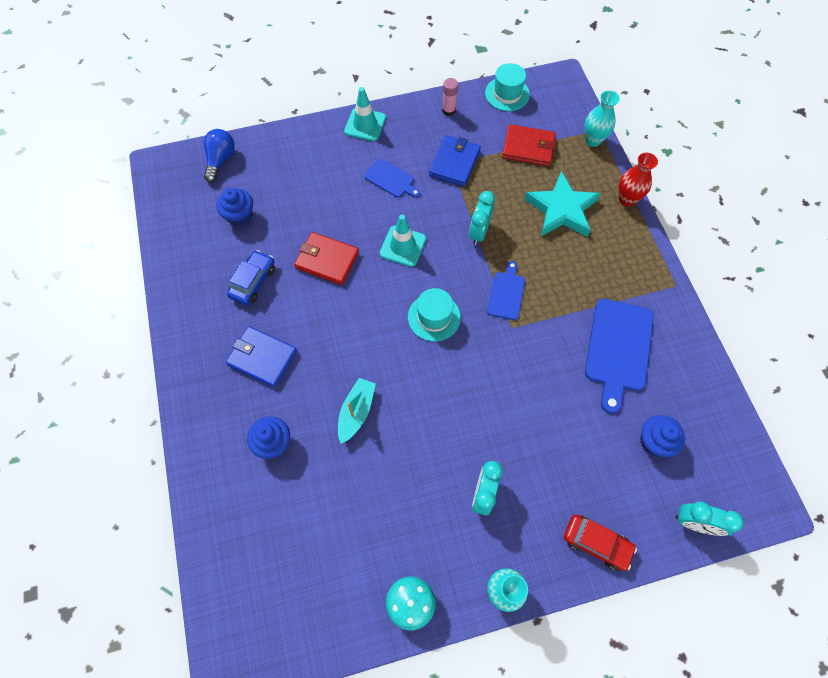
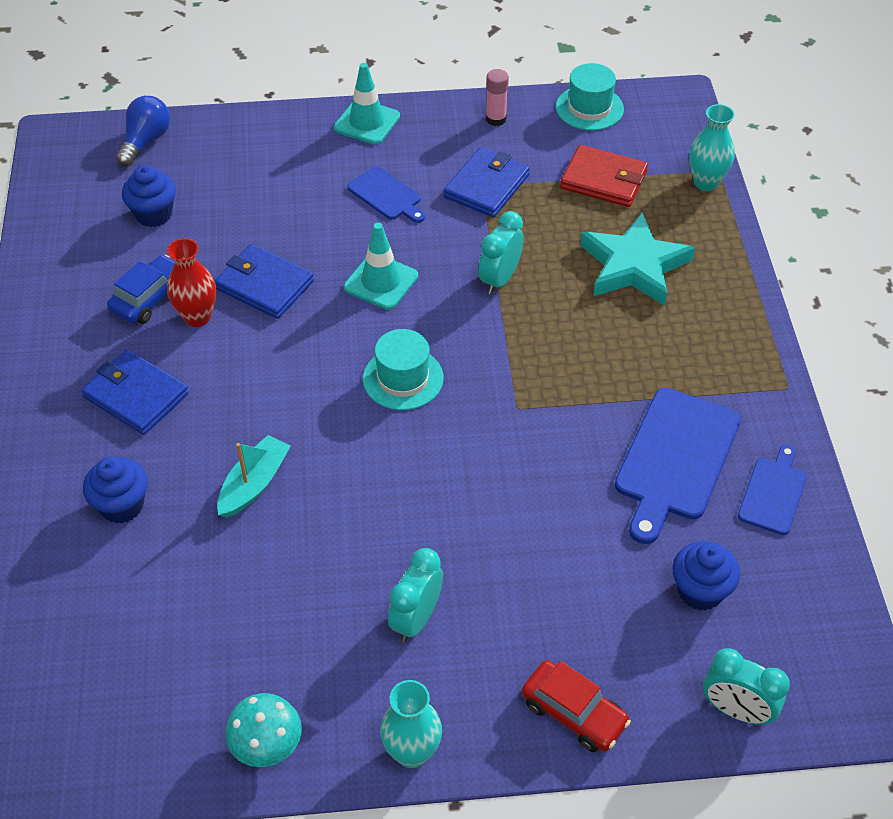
camera: 10 degrees right, 15 degrees down
(327, 260) = (264, 285): red wallet -> blue wallet
(506, 293) = (521, 363): blue cutting board -> blue cutting board (773, 493)
(627, 199) = (739, 265): red vase -> red vase (197, 317)

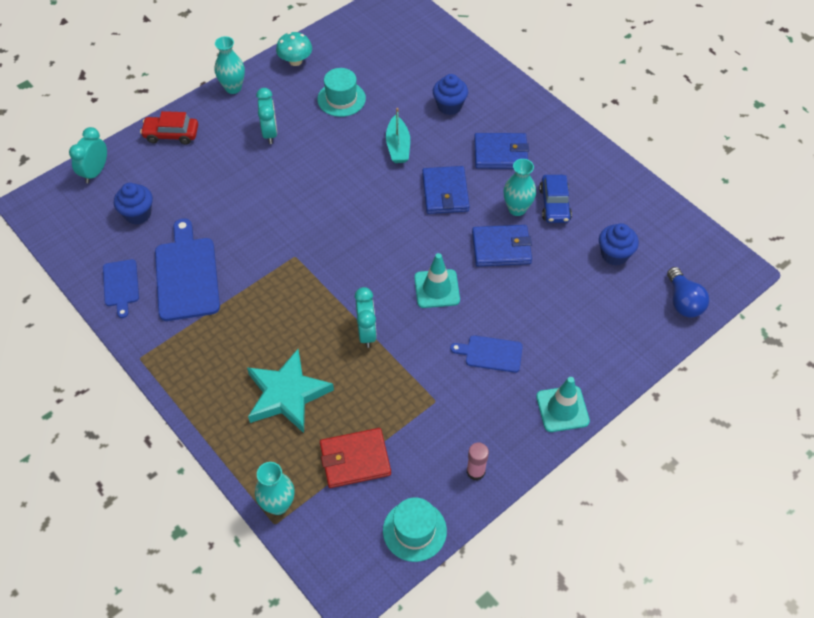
camera: 145 degrees right, 5 degrees up
(197, 317) = (517, 209): red vase -> turquoise vase
(403, 378) = (371, 237): turquoise hat -> turquoise hat (341, 99)
(486, 186) = (432, 403): blue wallet -> blue wallet (445, 192)
(736, 710) = (95, 172): turquoise clock -> turquoise clock turned 60 degrees counterclockwise

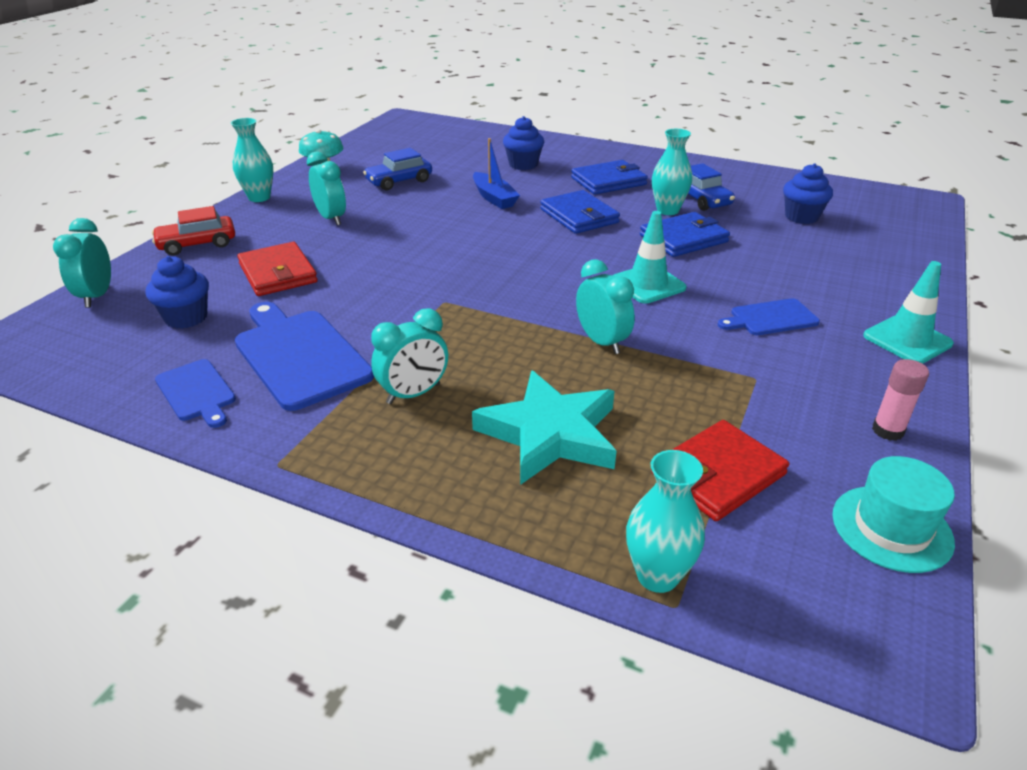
camera: 25 degrees left, 20 degrees down
(208, 187) = (278, 273): none -> red wallet
(232, 333) = (413, 394): none -> turquoise clock
(341, 99) = (399, 181): turquoise hat -> blue car
(398, 146) = (494, 198): turquoise boat -> blue boat
(683, 301) = (908, 230): blue light bulb -> none

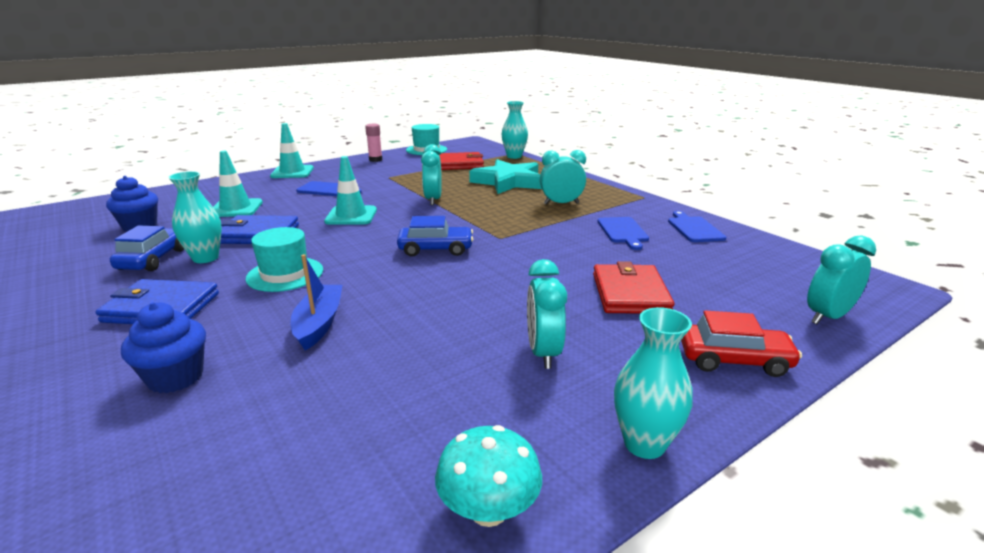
camera: 150 degrees left, 10 degrees down
(97, 296) = (828, 316): turquoise clock -> turquoise clock turned 150 degrees counterclockwise
(186, 318) = (717, 274): blue cupcake -> none
(300, 355) = (623, 231): blue cutting board -> blue cutting board, size x0.56
(399, 181) = (391, 403): blue car -> blue car (435, 249)
(579, 216) = (285, 274): blue wallet -> turquoise hat
(784, 257) = (236, 208): none -> turquoise traffic cone

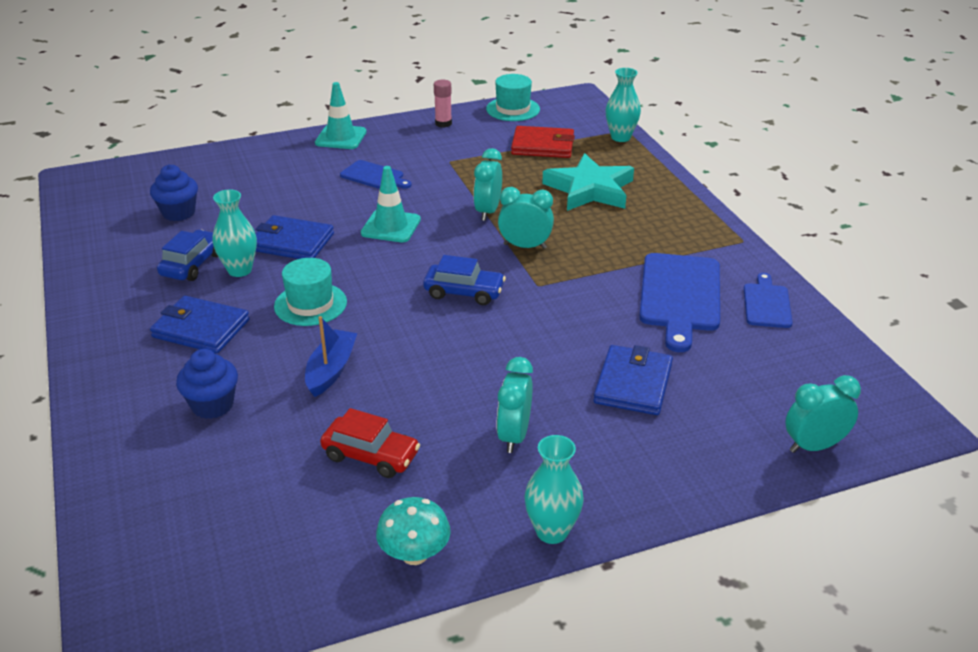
camera: 15 degrees right, 10 degrees up
(236, 208) = (273, 197): turquoise traffic cone -> none
(561, 203) = (634, 238): turquoise clock -> turquoise clock (525, 246)
(623, 231) = (680, 296): blue cutting board -> blue cutting board, size x1.79
(630, 293) = (633, 384): red wallet -> blue wallet
(734, 360) = (681, 474): red car -> red car (371, 455)

